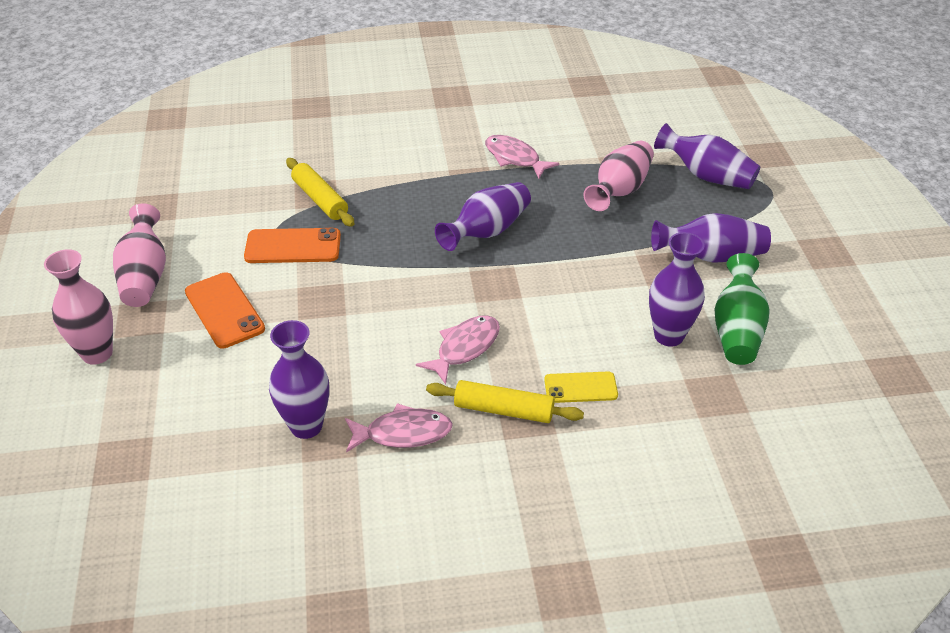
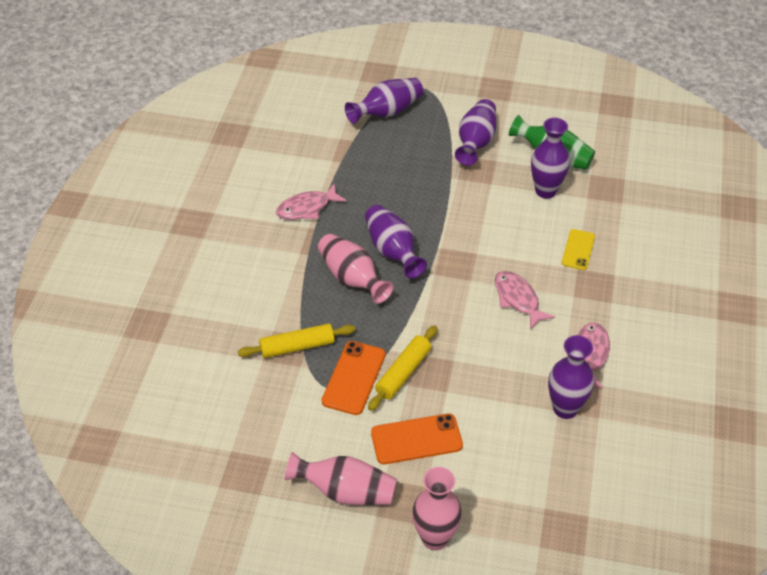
camera: 70 degrees left, 5 degrees up
(504, 410) = (585, 295): yellow rolling pin -> yellow rolling pin (403, 373)
(619, 190) = (380, 162): pink vase -> pink vase (352, 278)

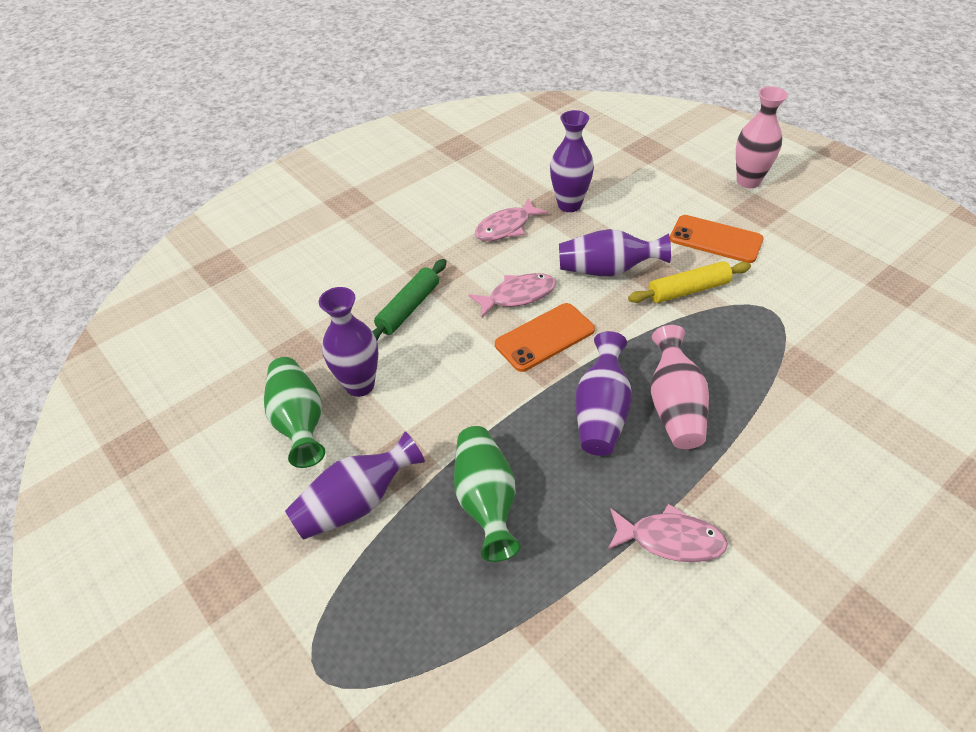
camera: 140 degrees left, 0 degrees up
(297, 346) = (787, 365): yellow rolling pin -> none
(345, 491) = (806, 234): pink vase -> none
(354, 378) = (742, 308): orange phone -> orange phone (544, 337)
(387, 112) = (416, 652): purple vase -> purple vase (607, 270)
(414, 176) = (486, 500): none -> green vase
(518, 299) = (517, 296): pink fish -> pink fish turned 120 degrees counterclockwise
(578, 250) = (408, 308): yellow phone -> green rolling pin

